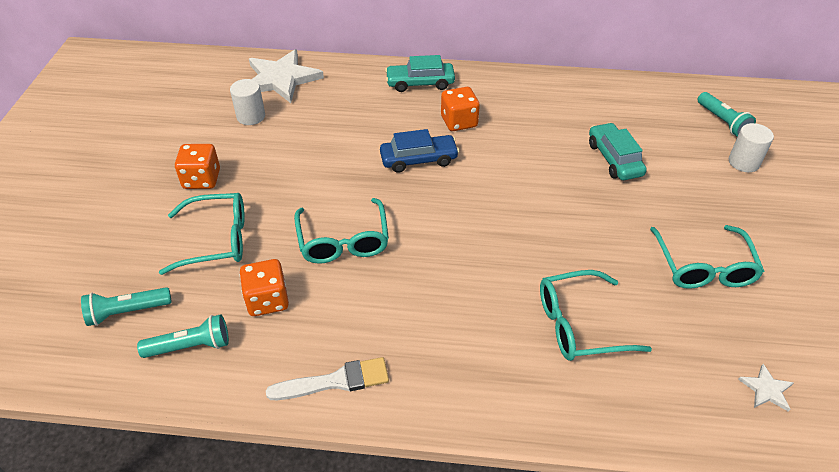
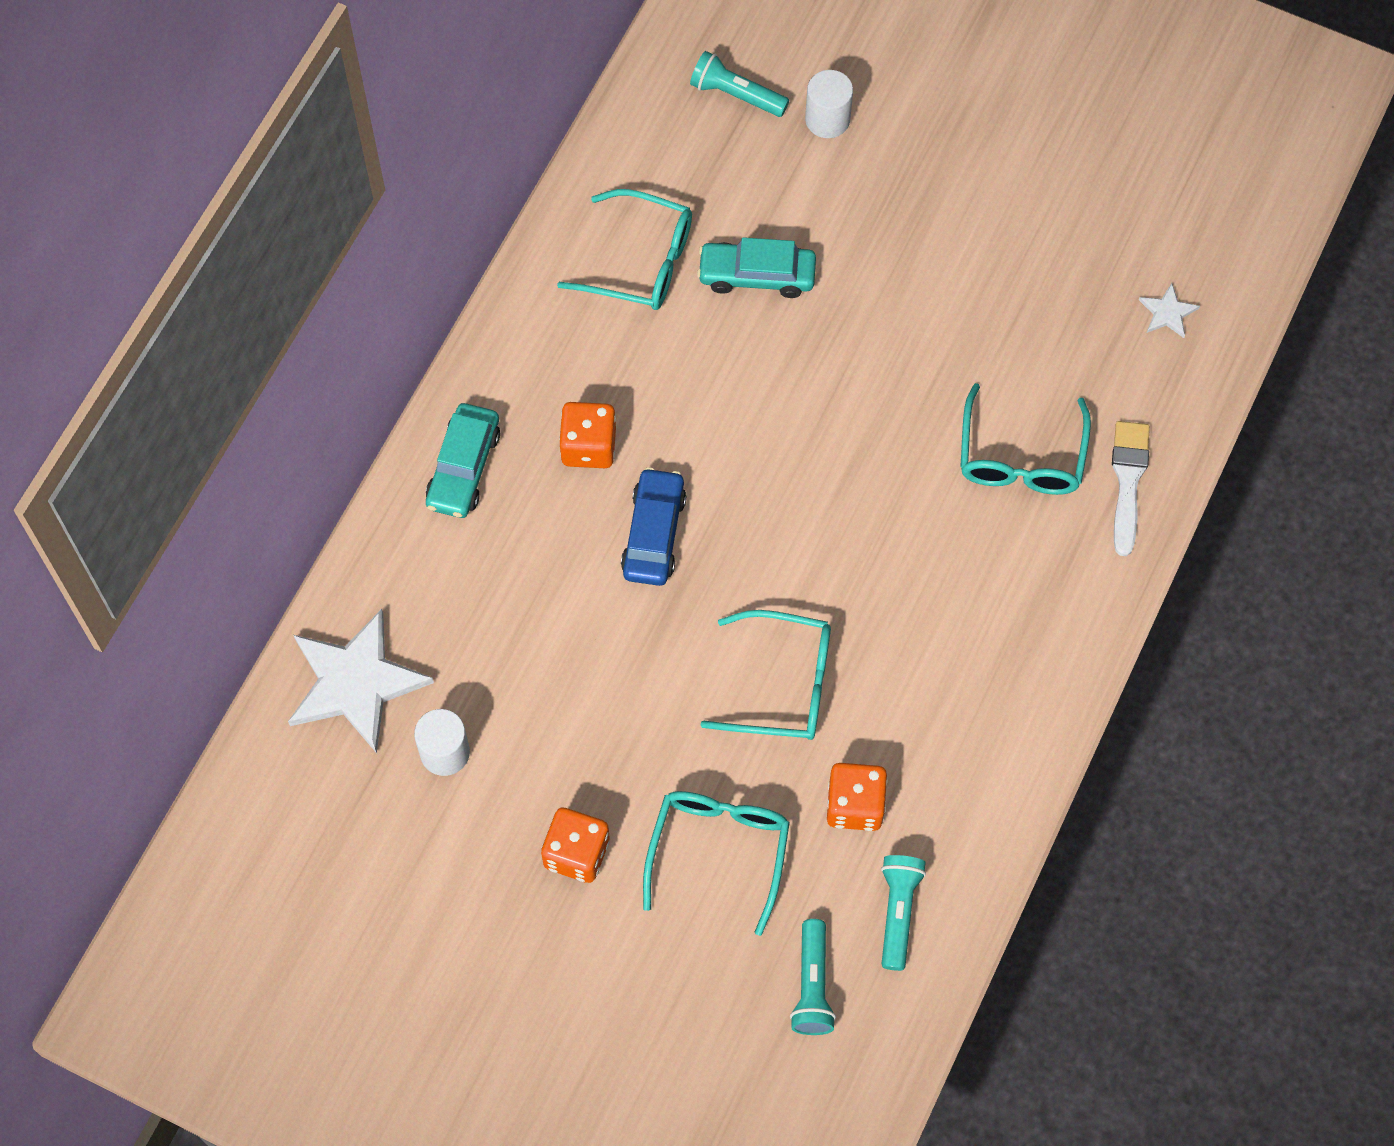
camera: 70 degrees left, 20 degrees up
(335, 381) = (1007, 754): white brush -> white brush (1128, 480)
(704, 267) = (986, 276): turquoise glasses -> turquoise glasses (641, 262)
(722, 122) = (736, 94): turquoise flashlight -> turquoise flashlight turned 150 degrees counterclockwise

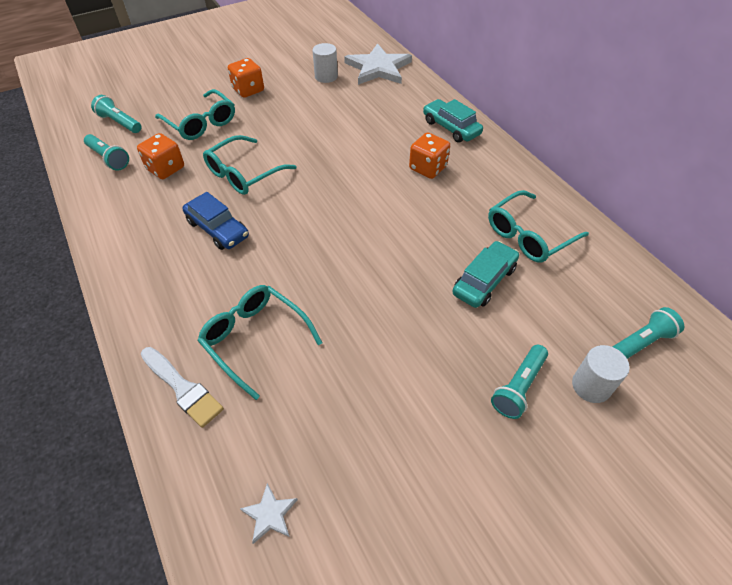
camera: 125 degrees right, 15 degrees down
(654, 534) = (361, 168): blue car -> blue car (217, 229)
(879, 180) = (518, 387): none -> turquoise flashlight

